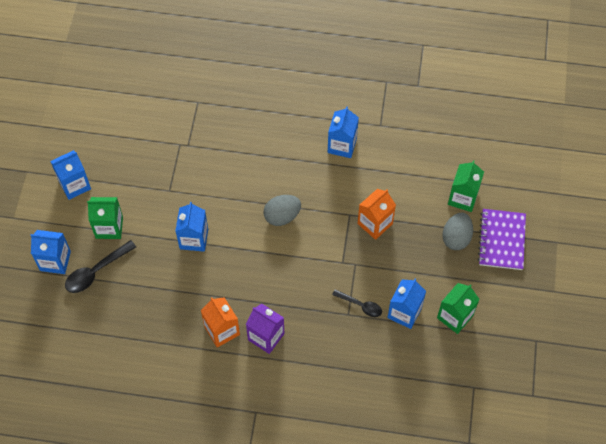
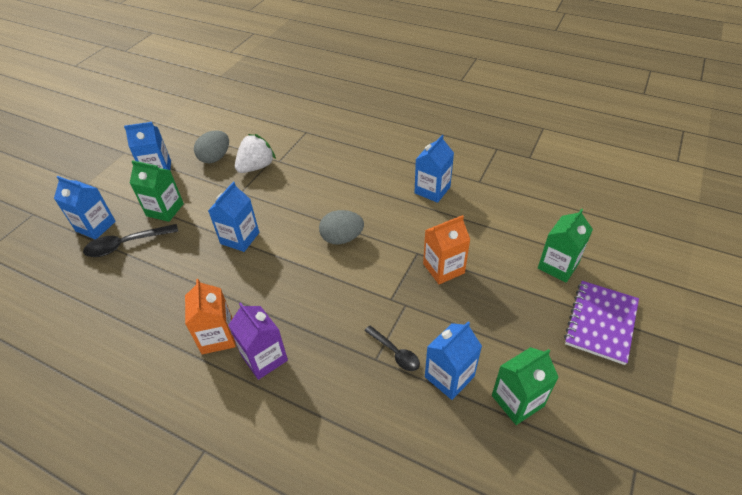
camera: 20 degrees right, 15 degrees down
(169, 157) = (256, 167): none -> white strawberry
(456, 238) = (540, 306): grey egg -> grey egg (215, 158)

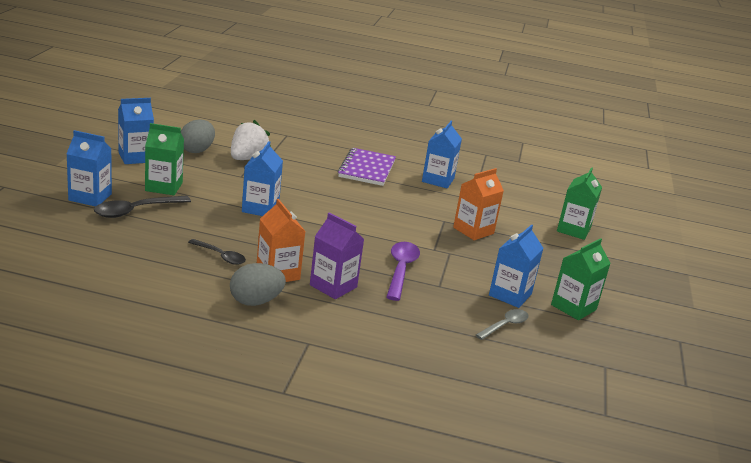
camera: 20 degrees left, 20 degrees down
(342, 238) = (366, 210): grey egg -> grey egg (255, 301)
(343, 332) = (401, 270): none -> purple spoon
(395, 353) = (455, 281): black spoon -> black spoon (221, 256)
(426, 430) = (505, 325): none -> grey spoon
(601, 323) = (622, 263): purple notebook -> purple notebook (367, 169)

